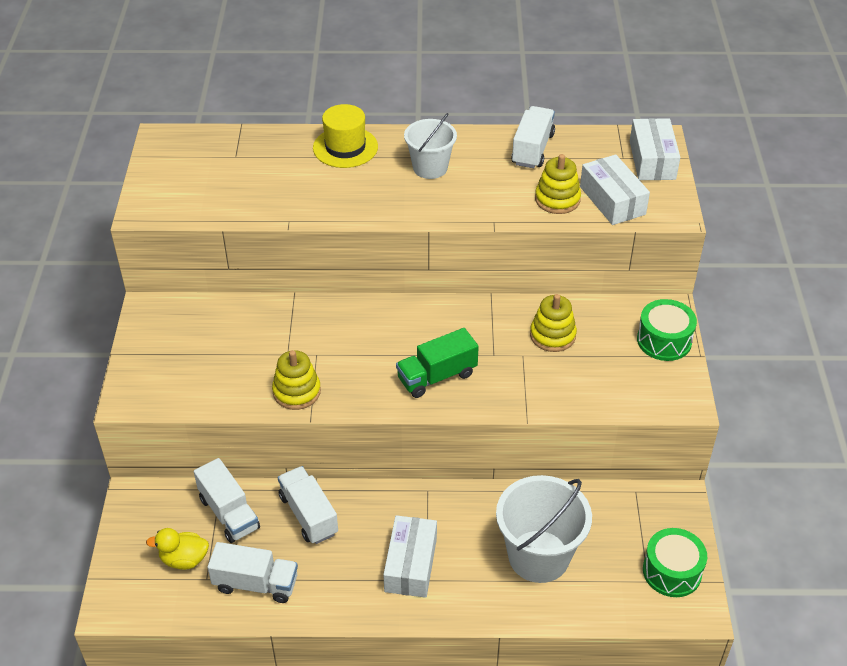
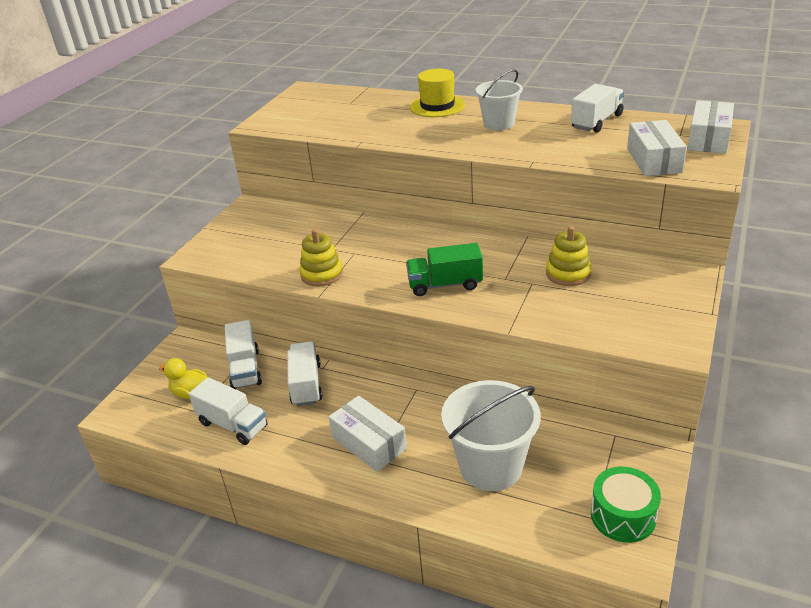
camera: 25 degrees right, 10 degrees down
(410, 564) = (369, 443): white box -> white box turned 75 degrees counterclockwise
(557, 199) = (600, 154): yellow stacking toy -> none
(664, 340) = (678, 295): green drum -> none

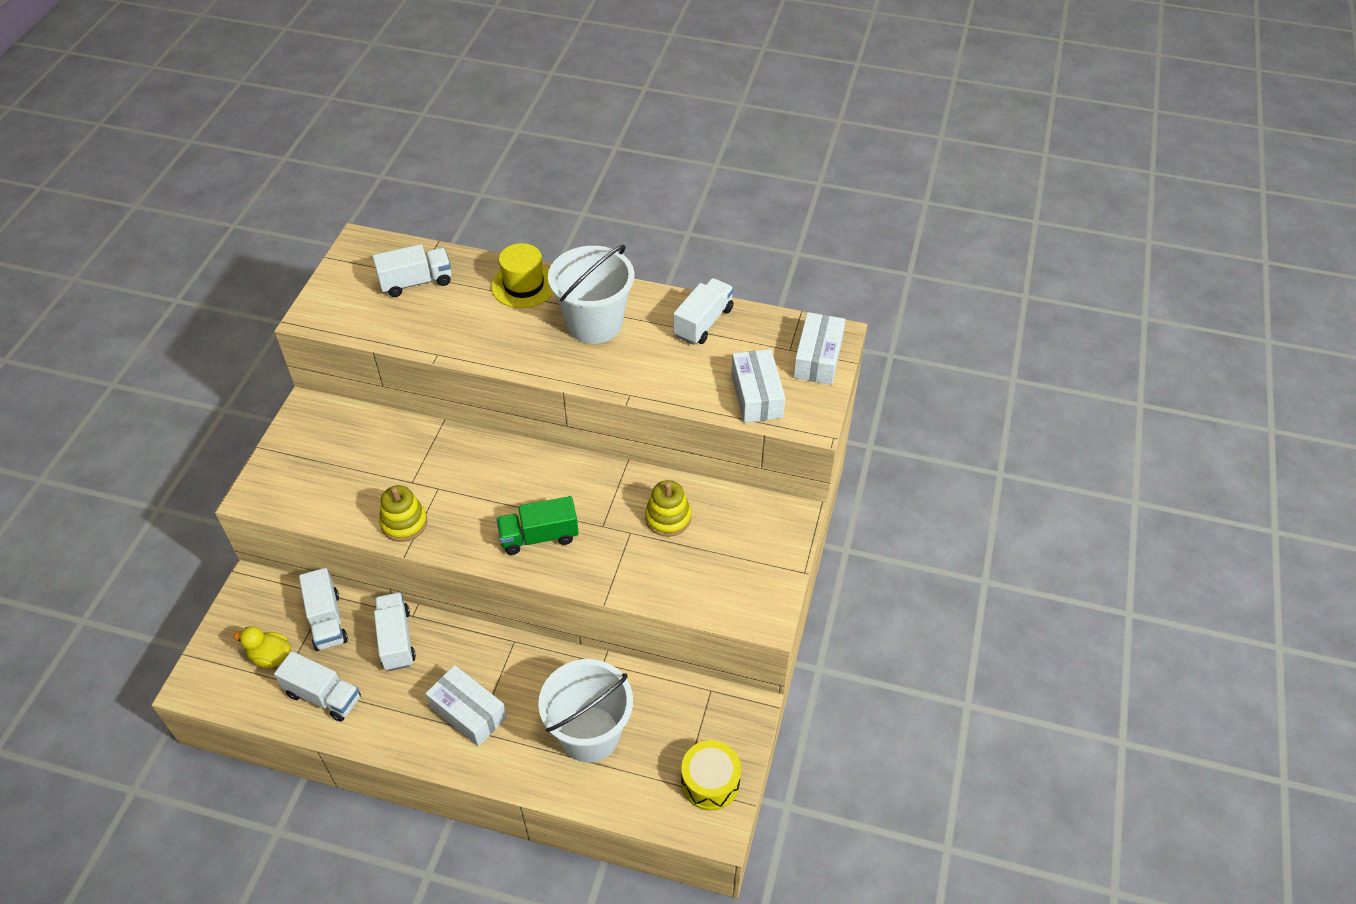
camera: 10 degrees left, 15 degrees up
(348, 106) = (416, 282): none -> white truck
(499, 124) = (594, 323): white bucket -> white bucket, size x1.60
(623, 515) = (710, 782): green drum -> yellow drum

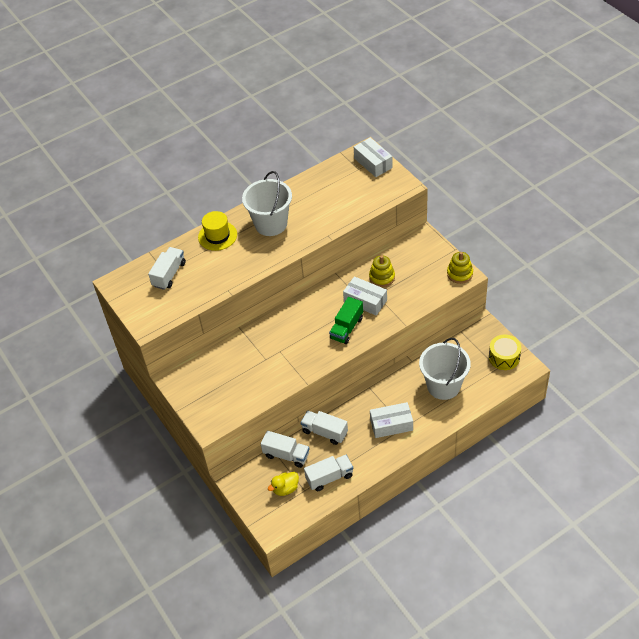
camera: 45 degrees left, 0 degrees up
(404, 523) = (288, 374): yellow stacking toy -> yellow stacking toy (459, 274)
(703, 322) = (311, 187): white truck -> none
(756, 395) = (372, 194): white box -> white box (365, 301)

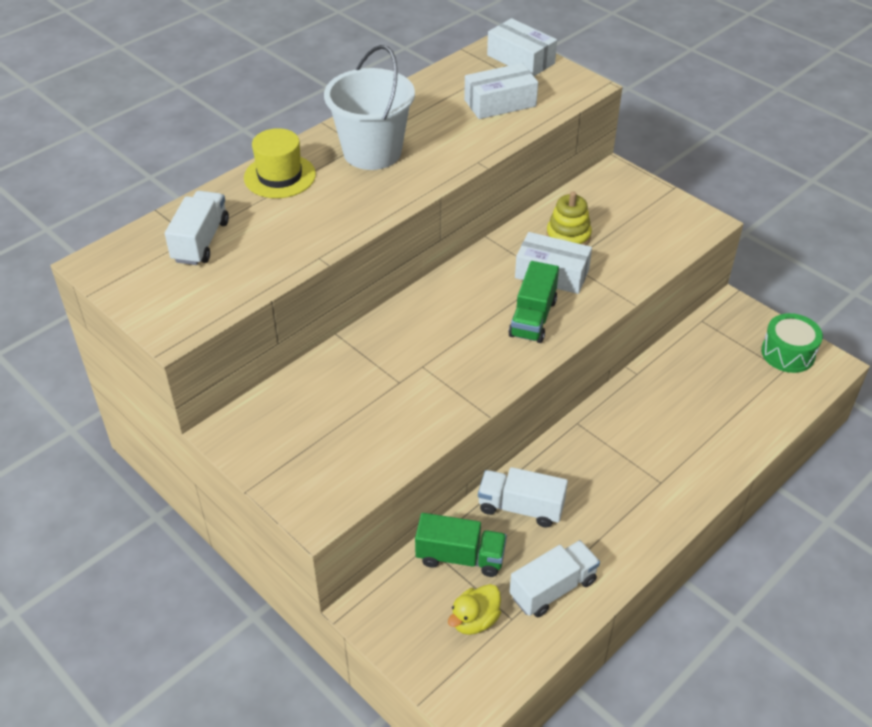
camera: 15 degrees left, 5 degrees down
(286, 455) = (460, 557): white truck -> green truck
(391, 425) = (637, 481): white box -> white box (500, 103)
(443, 386) = (704, 407): white bucket -> none
(459, 274) = (696, 221): yellow stacking toy -> none
(504, 357) = (788, 353): yellow drum -> green drum

